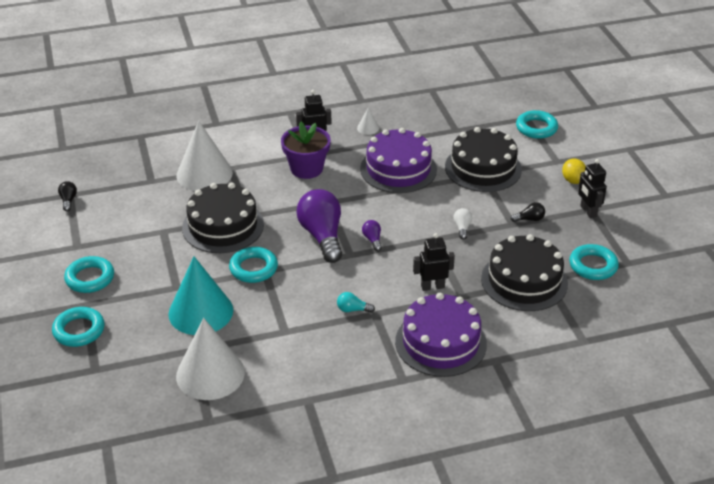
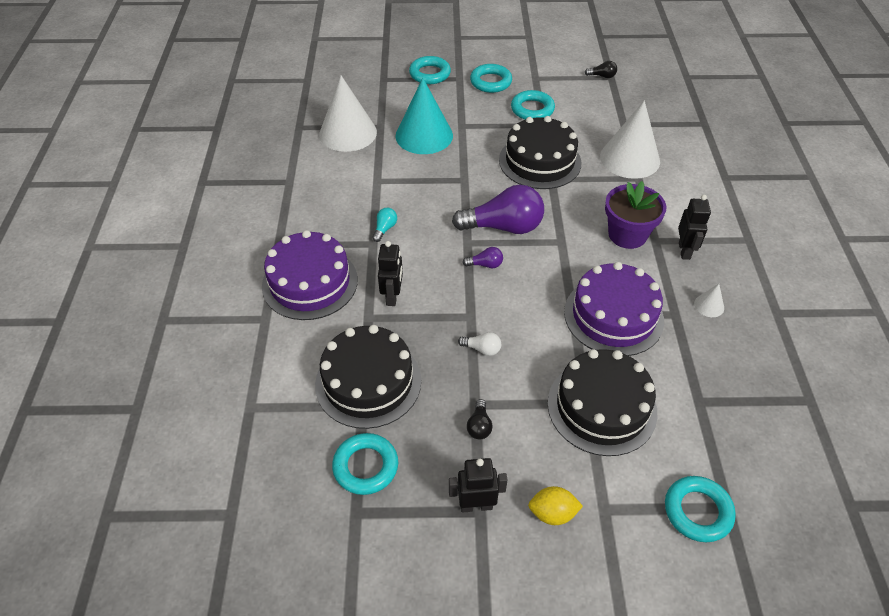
camera: 105 degrees right, 10 degrees up
(253, 268) = (470, 173): turquoise ring -> turquoise ring (532, 109)

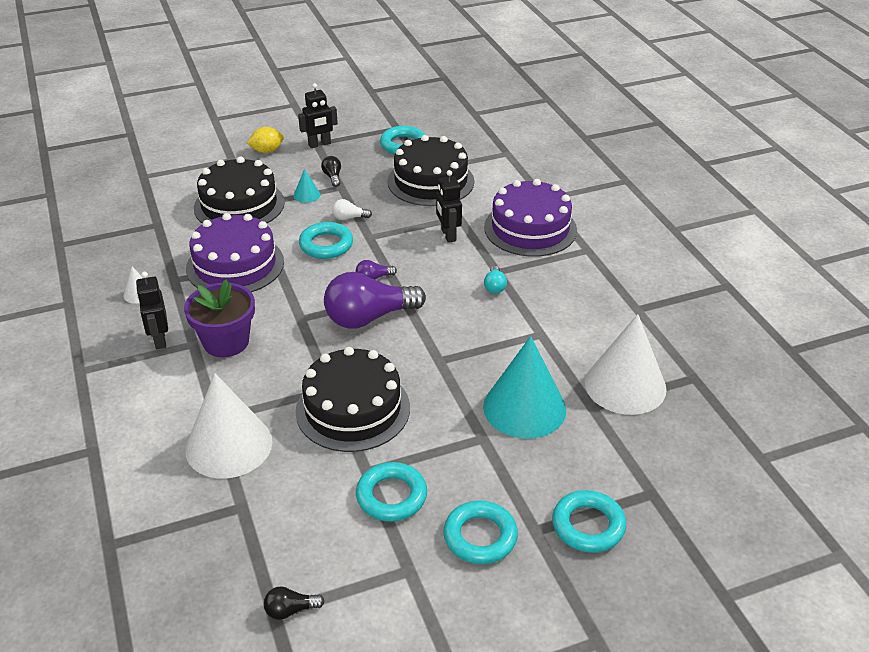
camera: 160 degrees right, 10 degrees down
(519, 401) = (307, 195): none -> turquoise cone
(697, 511) = (165, 170): turquoise ring -> turquoise ring (326, 245)

